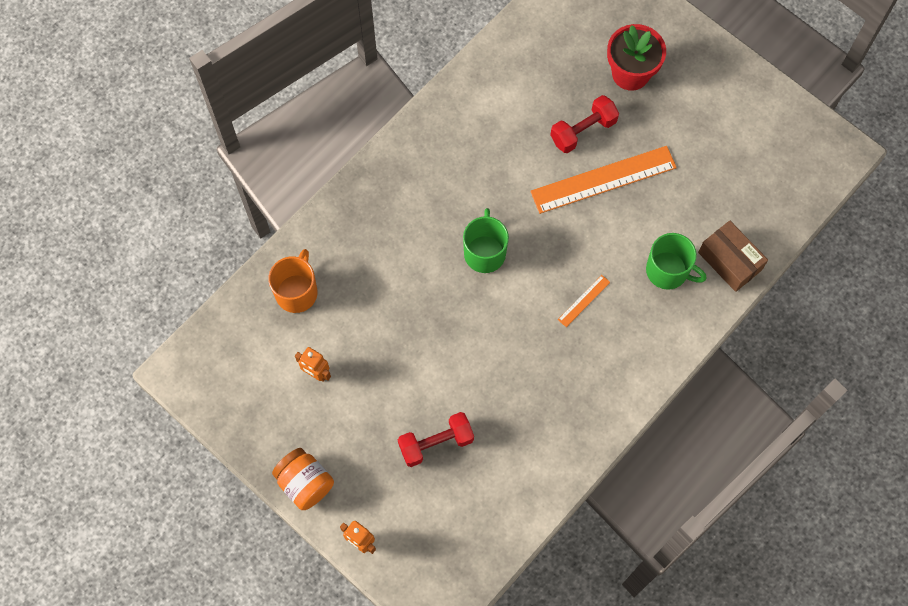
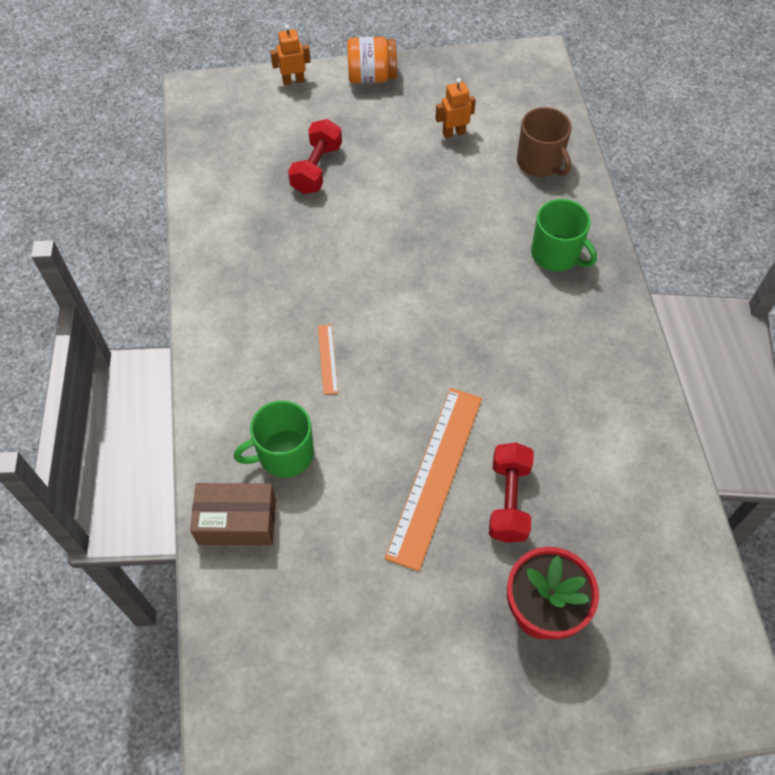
camera: 130 degrees right, 10 degrees down
(297, 292) = (540, 162): orange mug -> brown mug
(485, 252) = (451, 316): green mug -> green mug (556, 254)

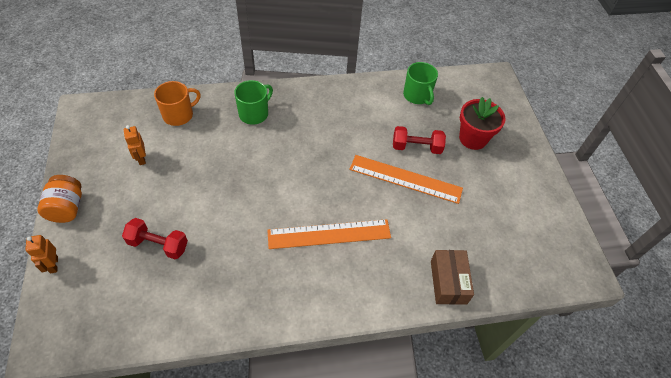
camera: 95 degrees left, 5 degrees down
(284, 454) = (400, 257): green mug -> green mug (417, 95)
(327, 359) = (329, 234): orange ruler -> orange ruler, size x2.30
(540, 162) = (179, 115): brown mug -> orange mug

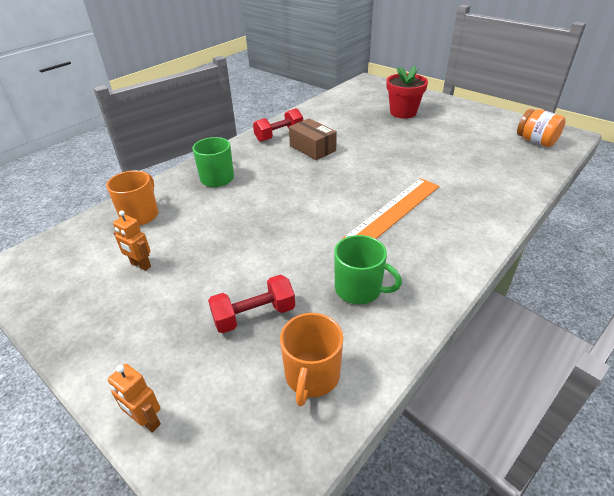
camera: 35 degrees left, 15 degrees down
(67, 208) = (97, 358): orange jar -> orange jar (536, 141)
(143, 308) = (312, 375): none -> orange mug
(405, 179) = (395, 152): orange ruler -> none
(416, 147) = (375, 134): red dumbbell -> red dumbbell (279, 135)
(417, 95) = (332, 110): green mug -> green mug (359, 289)
(448, 282) = (512, 186): brown box -> brown box (312, 148)

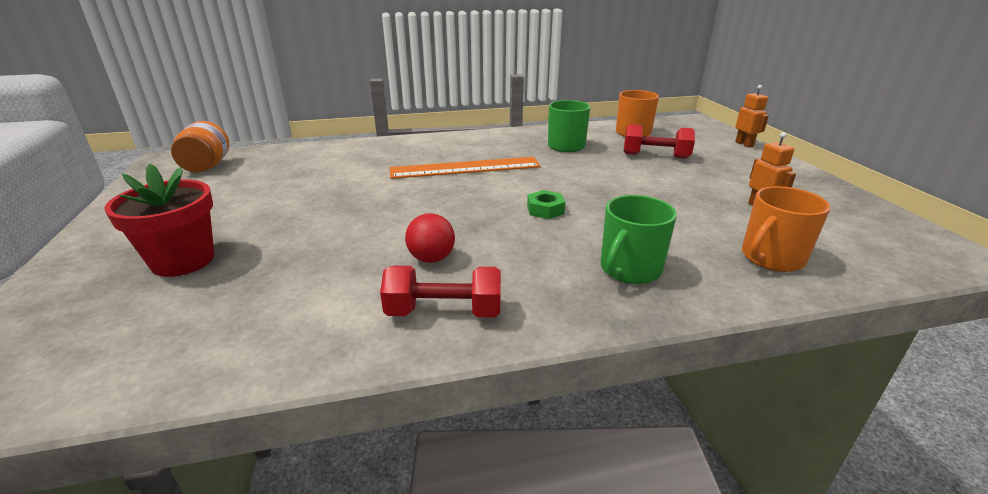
camera: 145 degrees left, 10 degrees down
(292, 196) = (545, 210): none -> green nut
(312, 148) = (431, 259): brown box -> red ball

